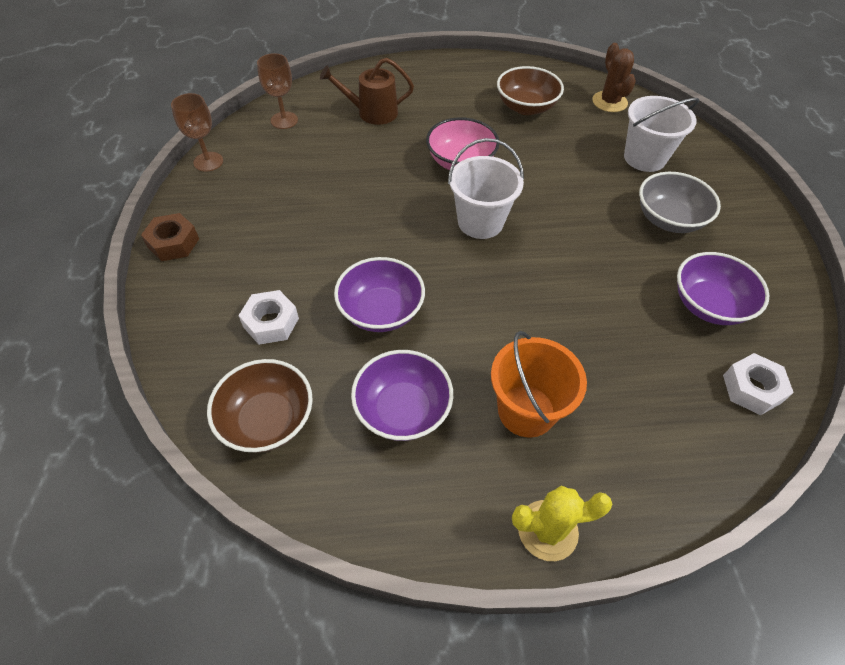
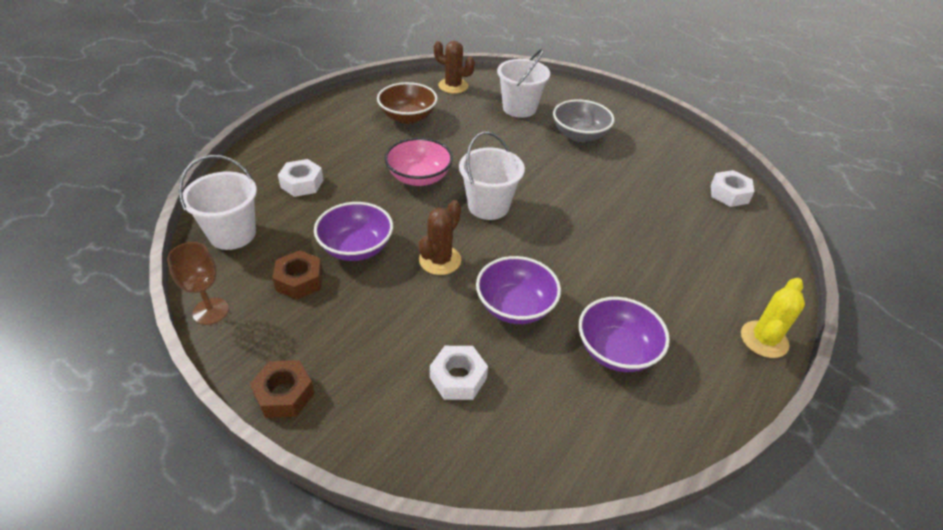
camera: 50 degrees left, 10 degrees down
(267, 420) = (556, 437): brown bowl -> none
(277, 179) = (299, 280): none -> brown nut
(284, 120) = (232, 234): brown goblet -> white bucket
(372, 112) = (302, 183): brown watering can -> white nut
(381, 235) = (440, 260): none -> brown cactus
(526, 411) = (669, 290): orange bucket -> none
(708, 305) = (658, 167): purple bowl -> purple bowl (356, 248)

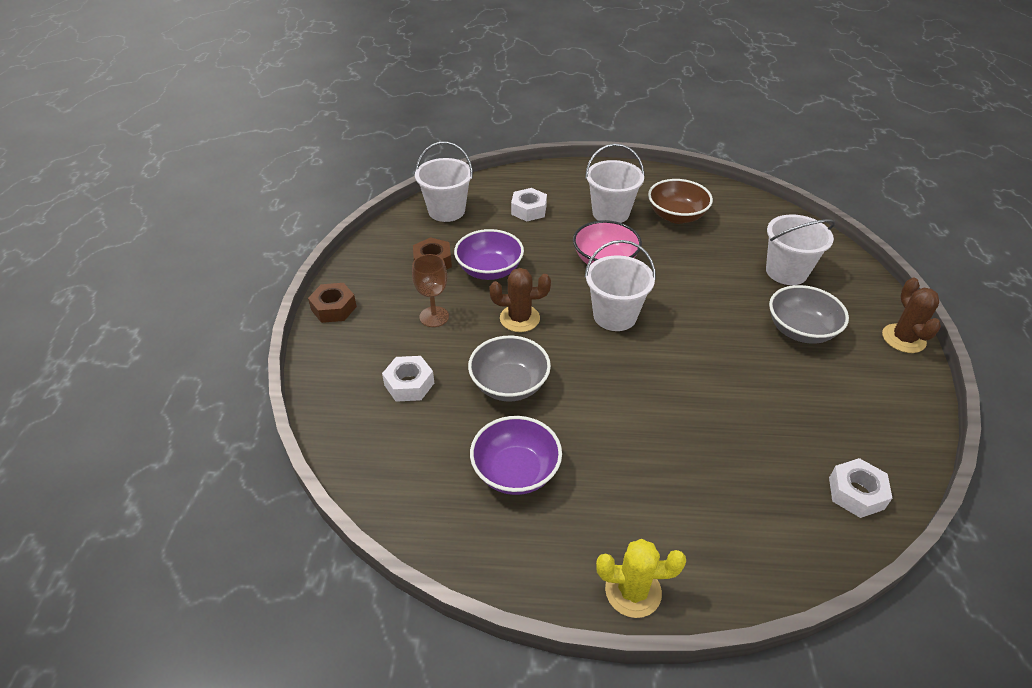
camera: 60 degrees right, 0 degrees up
(210, 311) = (373, 241): brown goblet -> brown goblet (434, 317)
(364, 144) = (610, 213): none -> white bucket
(453, 86) = (760, 217): brown cactus -> brown cactus (903, 338)
(515, 306) = (509, 385): purple bowl -> grey bowl

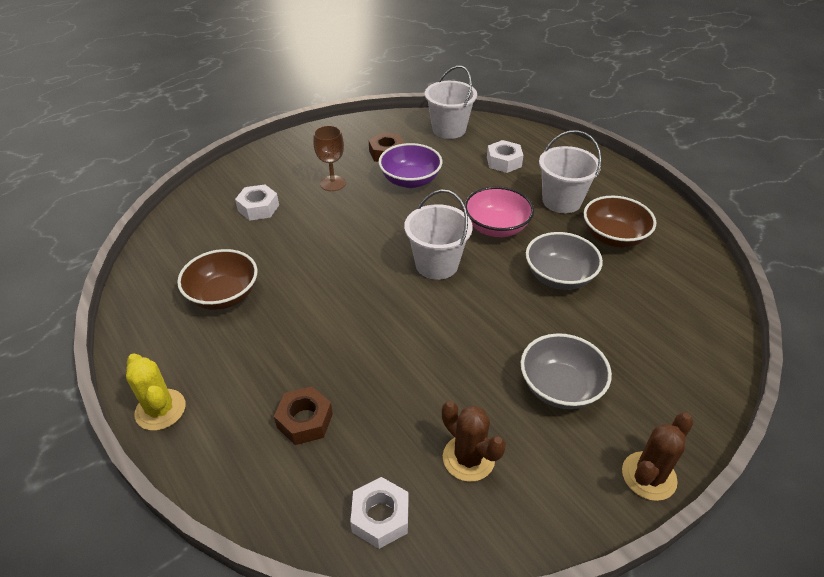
camera: 50 degrees right, 0 degrees up
(334, 308) = (294, 142): brown nut -> brown nut (305, 421)
(509, 385) = (303, 250): grey bowl -> grey bowl (559, 277)
(516, 471) = (223, 295): purple bowl -> brown bowl
(519, 318) = (376, 220): brown cactus -> brown cactus (468, 458)
(786, 272) = (635, 342): white bucket -> none

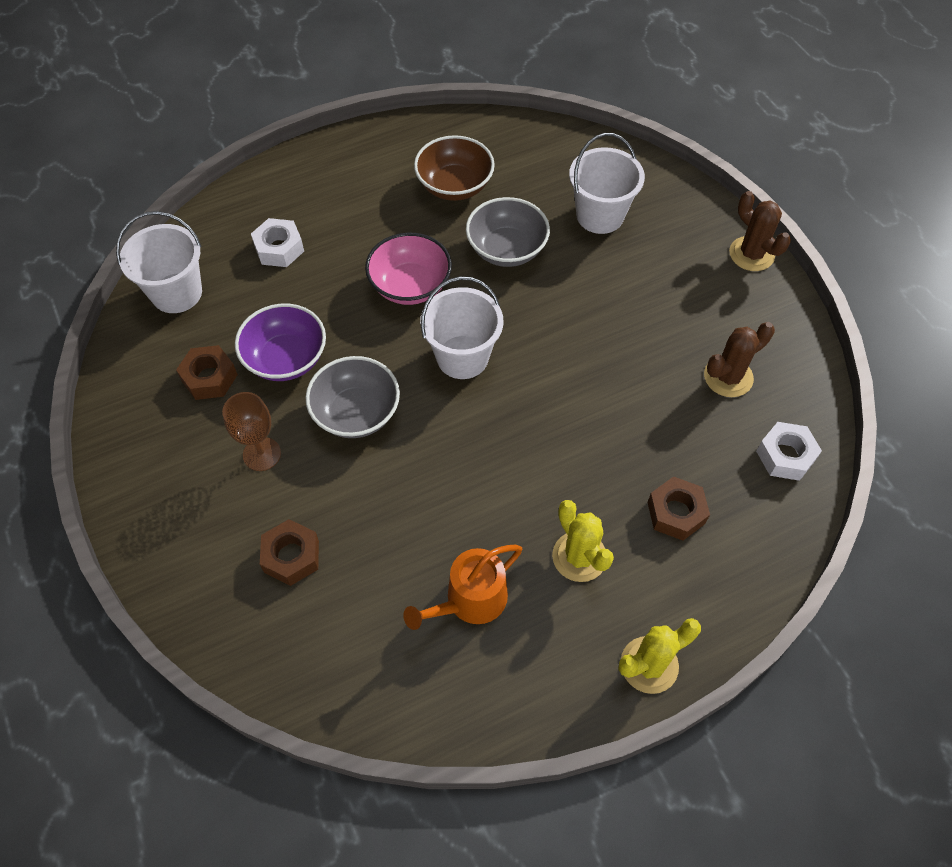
camera: 80 degrees left, 15 degrees up
(223, 295) = (470, 600): brown bowl -> orange watering can
(258, 208) = (291, 556): white nut -> brown nut
(259, 355) = (579, 556): none -> yellow cactus
(560, 387) = (655, 288): grey bowl -> grey bowl (356, 413)
(561, 201) = (378, 212): white bucket -> white bucket (600, 215)

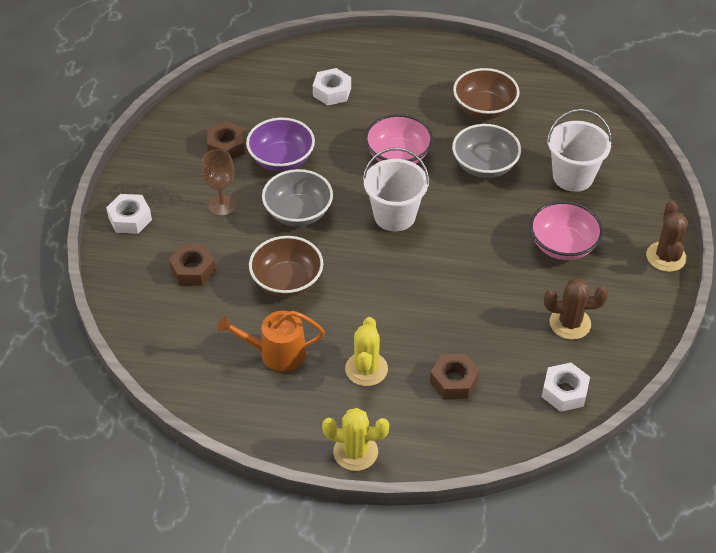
camera: 35 degrees right, 10 degrees down
(162, 536) = (130, 219): none -> white nut
(177, 293) = (247, 88): white bucket -> none
(410, 504) = (287, 281): none -> brown bowl
(652, 295) = (563, 245): none -> pink bowl

